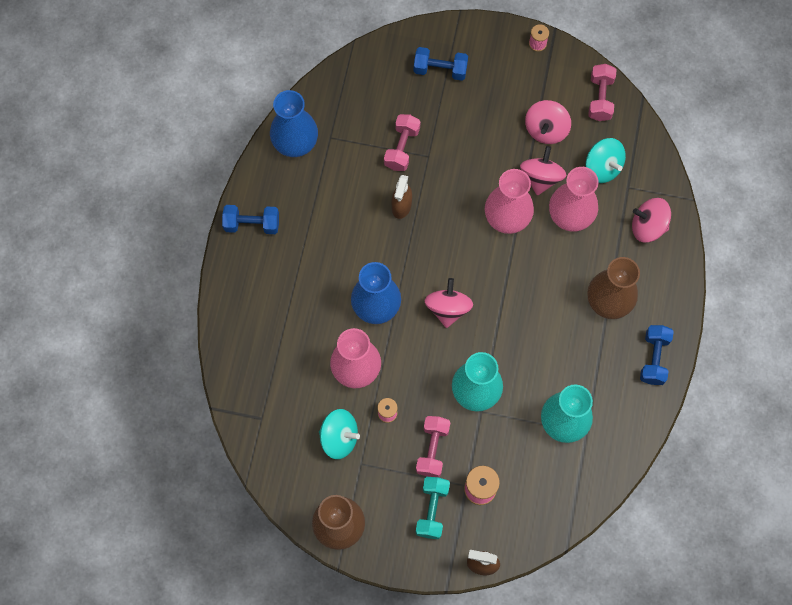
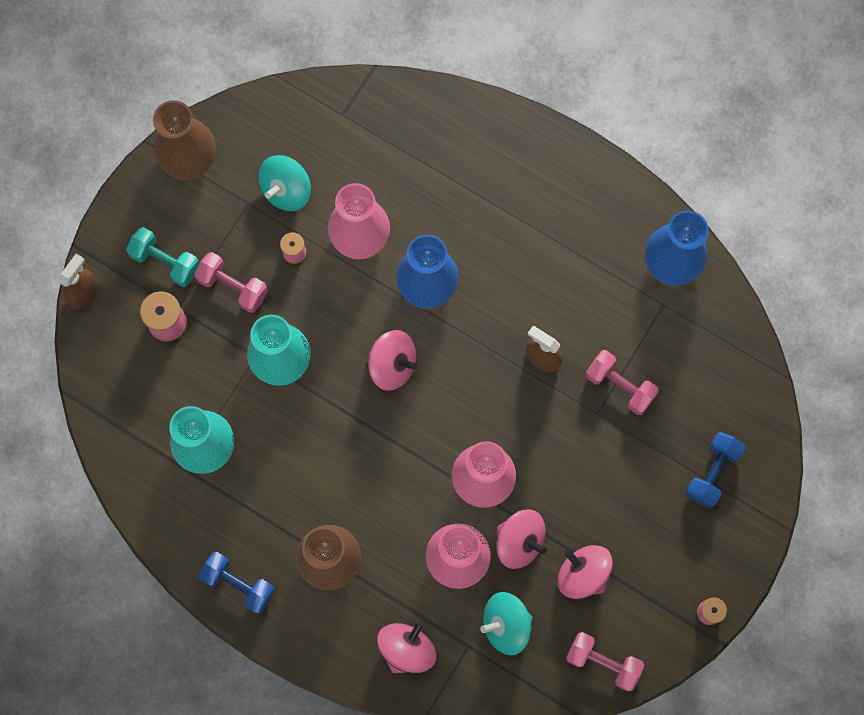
camera: 110 degrees right, 5 degrees up
(252, 224) = (581, 178): blue dumbbell -> none

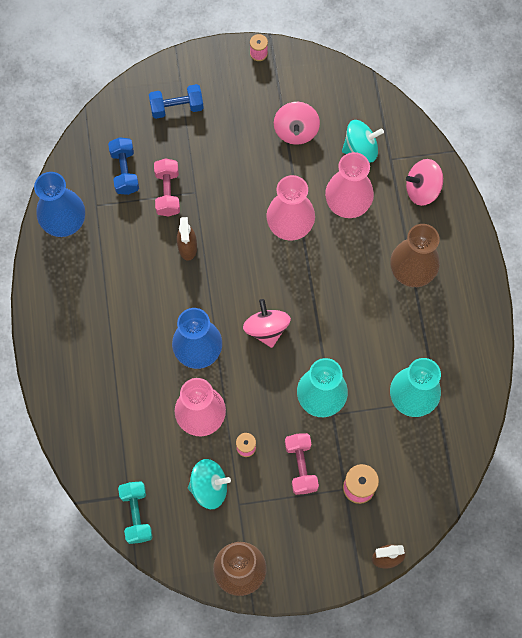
camera: 130 degrees left, 5 degrees down
(165, 262) = (321, 523): turquoise dumbbell -> turquoise dumbbell (136, 514)
(238, 584) = (472, 309): blue dumbbell -> blue dumbbell (125, 171)
(506, 625) = (361, 149): turquoise spinning top -> turquoise spinning top turned 45 degrees counterclockwise
(519, 541) = (308, 177): pink spinning top -> none
(603, 662) = (335, 85): pink dumbbell -> none

